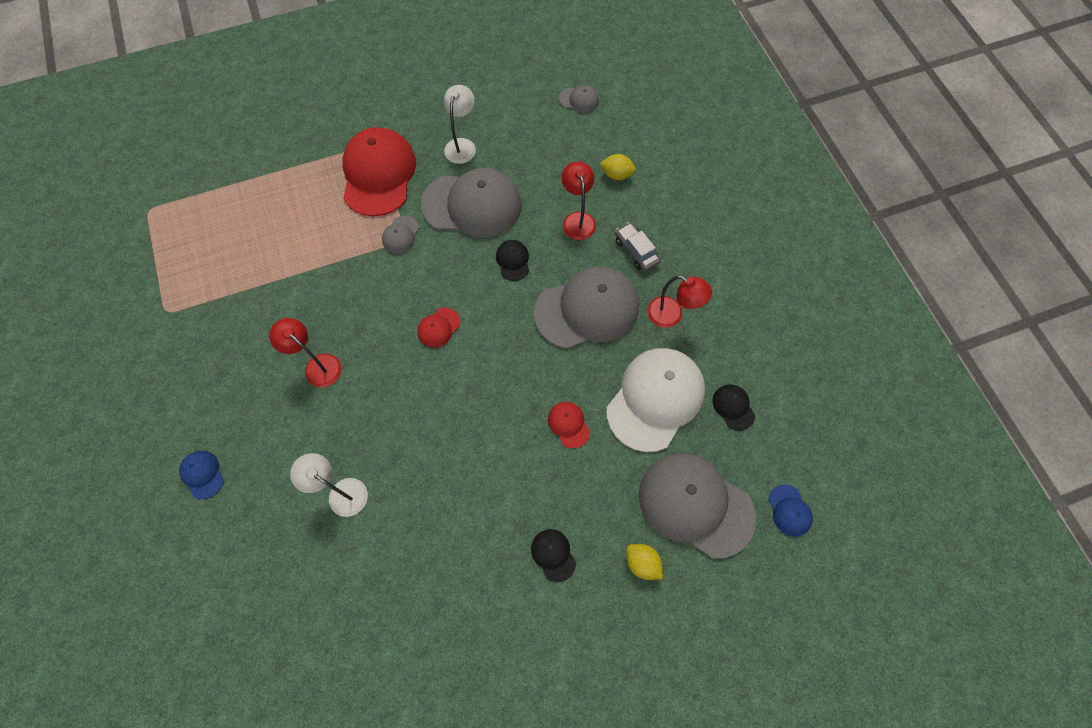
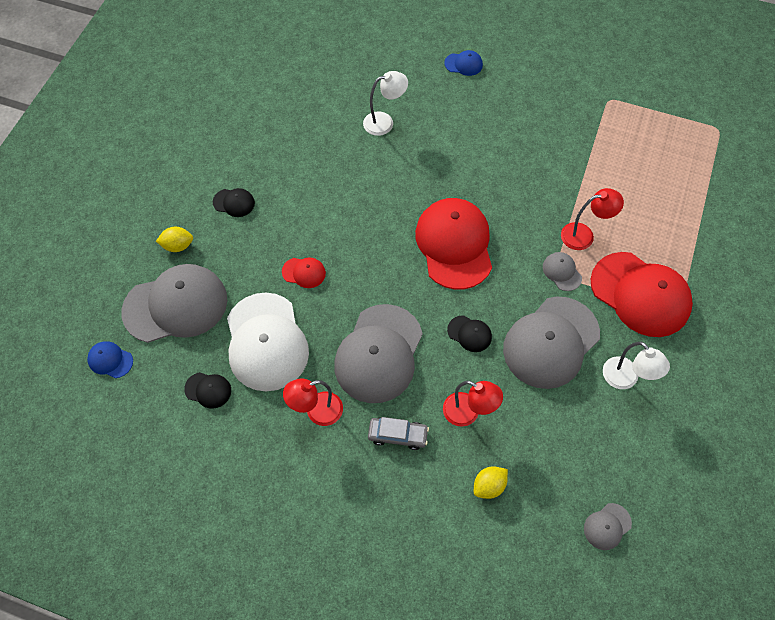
camera: 130 degrees right, 5 degrees down
(317, 365) = (489, 157): red lamp -> red lamp (584, 235)
(439, 327) = (454, 245): red cap -> red cap, size x2.32

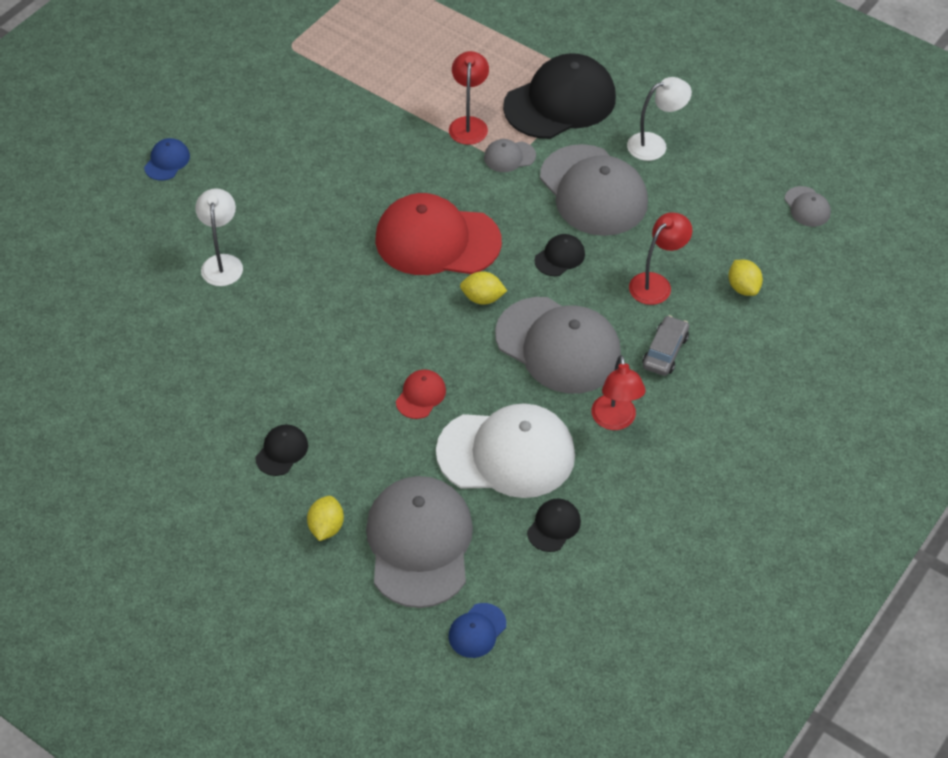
camera: 75 degrees left, 10 degrees down
(408, 289) = (482, 298): none -> yellow lemon
(640, 294) = (560, 102): red cap -> black cap

